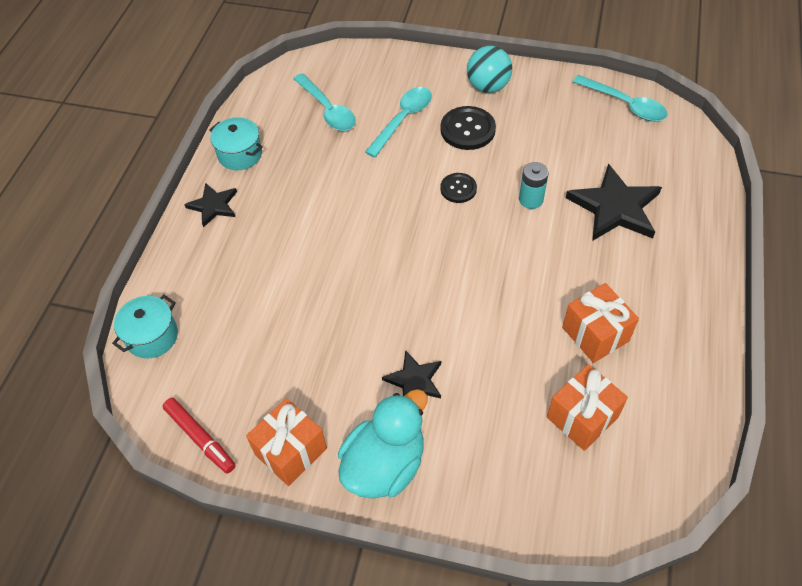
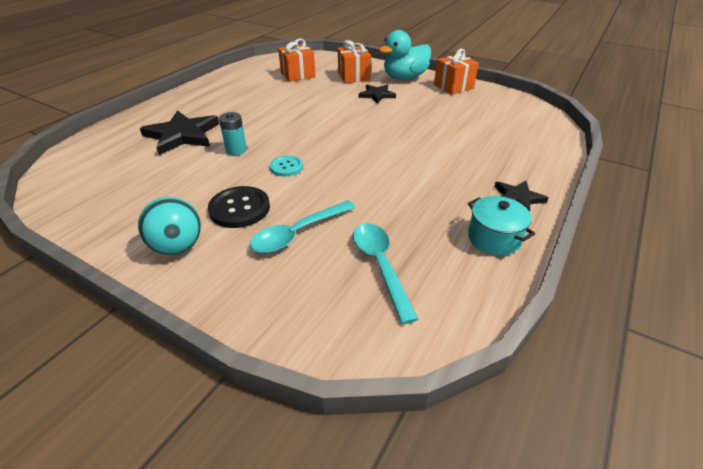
camera: 165 degrees left, 15 degrees down
(152, 336) = (550, 134): turquoise pot -> none
(200, 438) = (505, 96): red marker -> none
(458, 189) = (286, 167): black button -> turquoise button
(595, 334) = (262, 93): orange gift -> orange gift (353, 76)
(625, 104) = (72, 196): turquoise spoon -> none

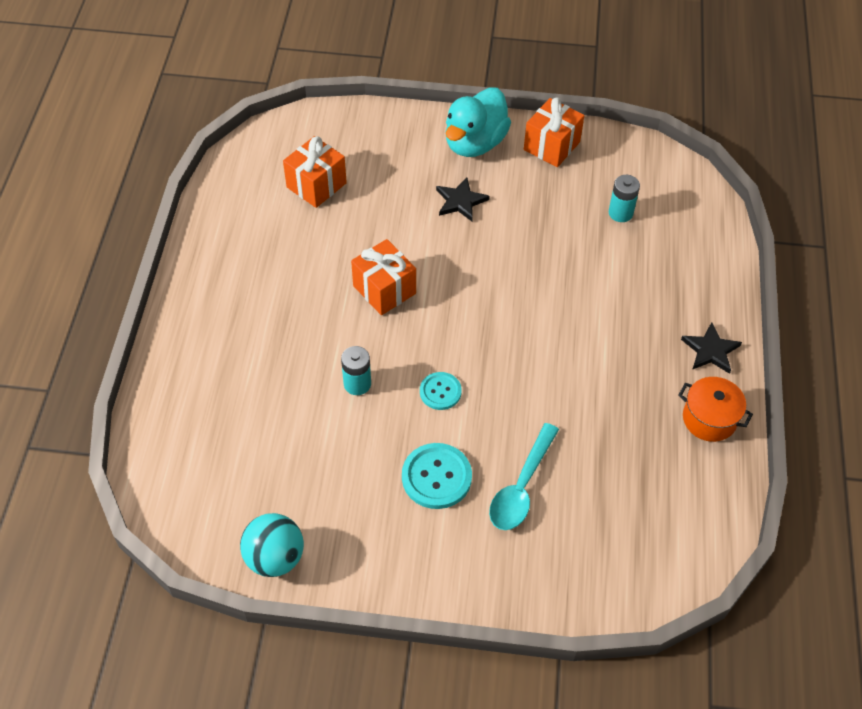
camera: 25 degrees left, 15 degrees up
(178, 247) = (415, 553): turquoise ball -> turquoise ball (275, 558)
(182, 135) = (263, 381): black star -> none
(239, 208) = (436, 477): black button -> turquoise button
(353, 76) = (401, 163): orange gift -> orange gift (384, 290)
(380, 265) = (623, 495): turquoise spoon -> none
(483, 119) = (620, 213): none -> turquoise battery
(494, 238) = (709, 419): turquoise pot -> orange pot

